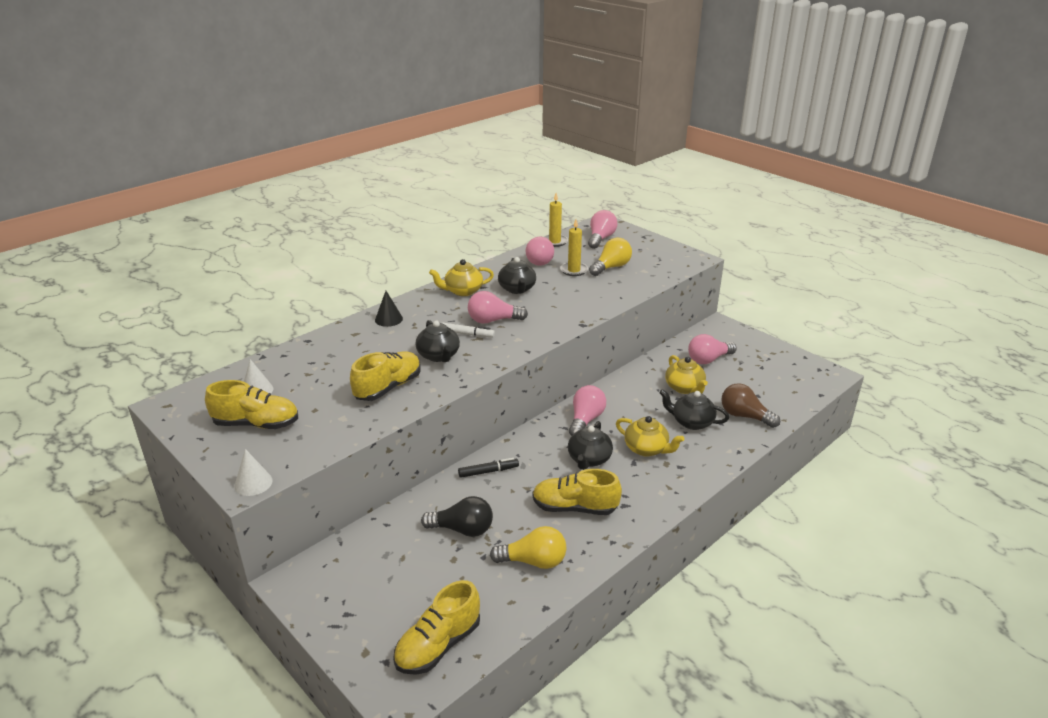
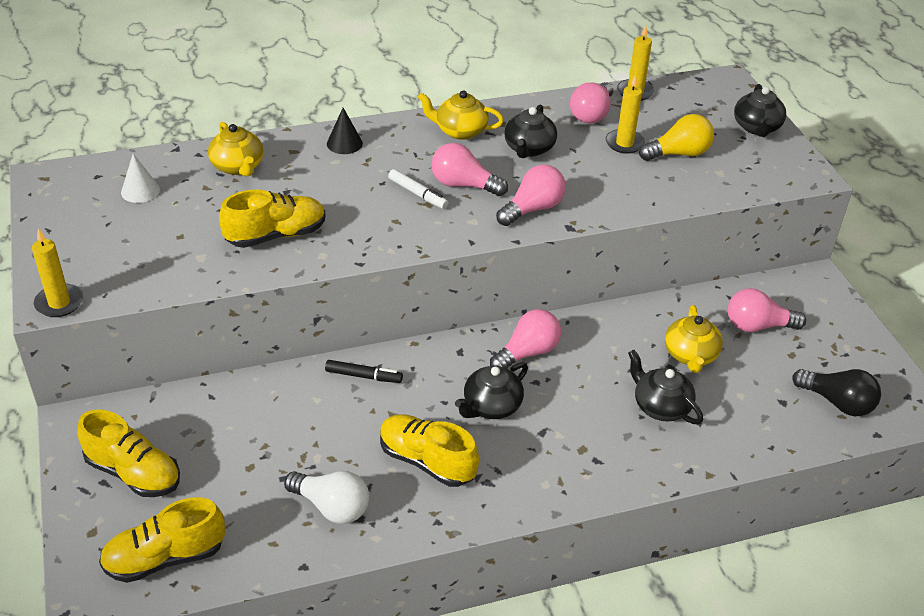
camera: 25 degrees right, 10 degrees up
(253, 483) = (59, 303): white cone -> yellow candle
(256, 424) = (111, 232): yellow shoe -> yellow shoe (134, 473)
(439, 356) = (363, 213): black teapot -> black teapot (756, 128)
(462, 529) = (284, 436): black light bulb -> black light bulb (837, 402)
(534, 561) = (332, 507): yellow light bulb -> white light bulb
(600, 239) = (701, 105): pink light bulb -> pink light bulb (533, 209)
(647, 449) = (573, 420): yellow teapot -> yellow teapot (238, 167)
(744, 416) = (739, 425): brown light bulb -> none

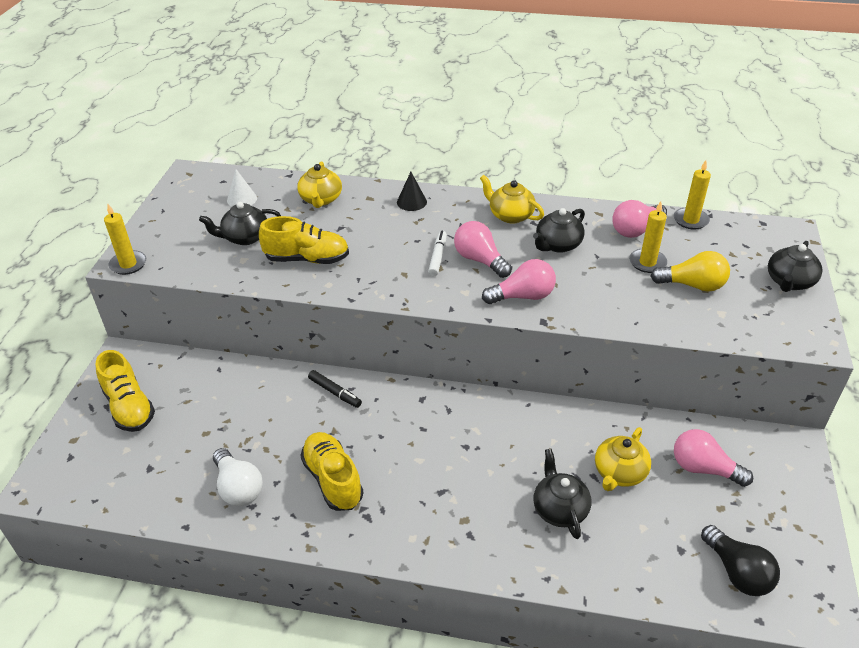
camera: 30 degrees right, 0 degrees up
(165, 558) = (102, 479): yellow shoe -> none
(418, 194) = (437, 257): white marker -> white marker turned 150 degrees counterclockwise
(491, 406) = (414, 454): black teapot -> black teapot (245, 237)
(527, 353) = (476, 419): pink light bulb -> none

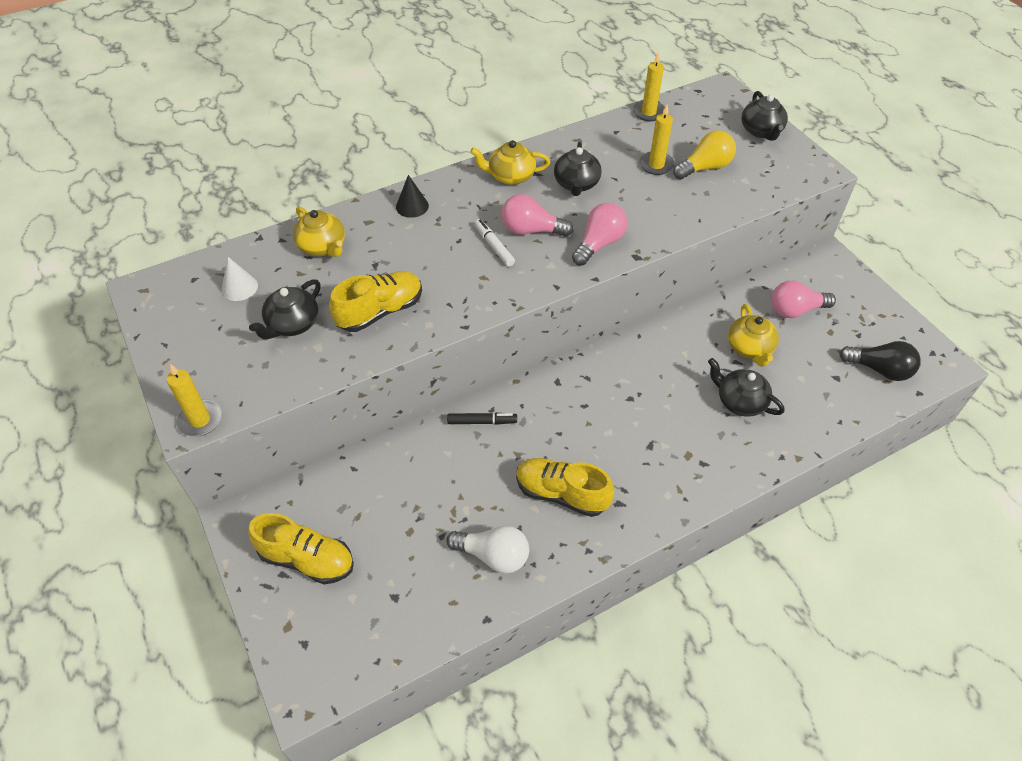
camera: 40 degrees left, 10 degrees up
(635, 230) = (619, 141): pink light bulb -> none

